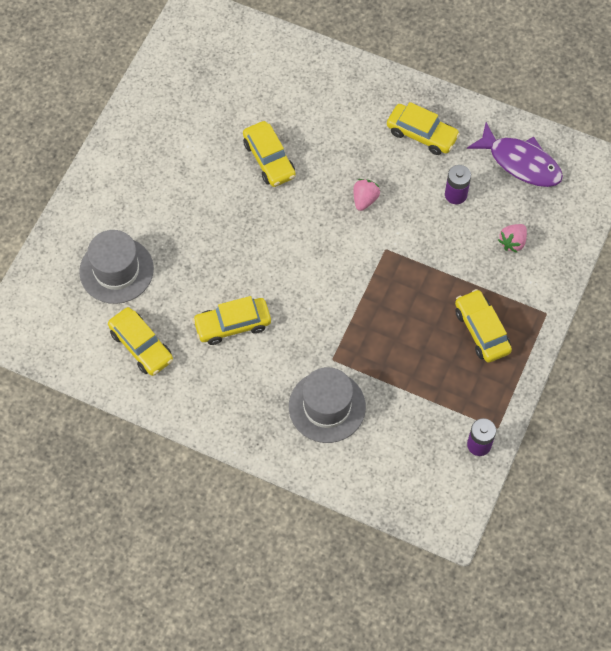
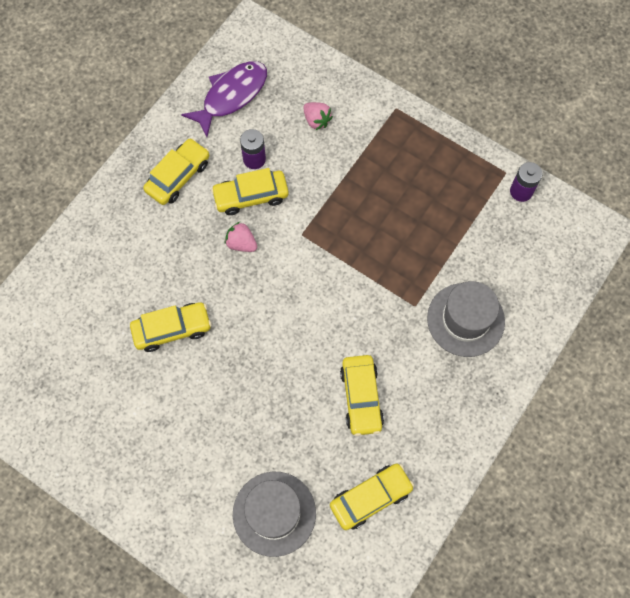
camera: 80 degrees left, 5 degrees up
(481, 330) = (405, 166): yellow car -> yellow car (251, 196)

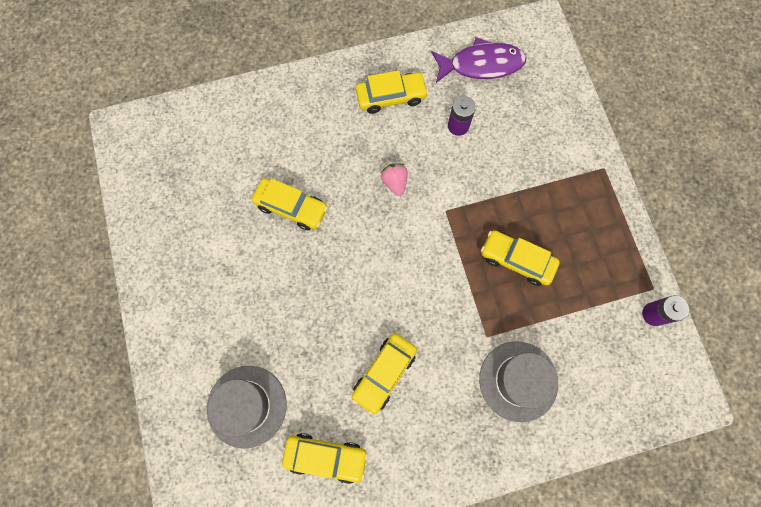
camera: 40 degrees right, 5 degrees up
(251, 196) = (432, 152): yellow car -> yellow car (517, 260)
(316, 120) = (531, 131): pink strawberry -> none

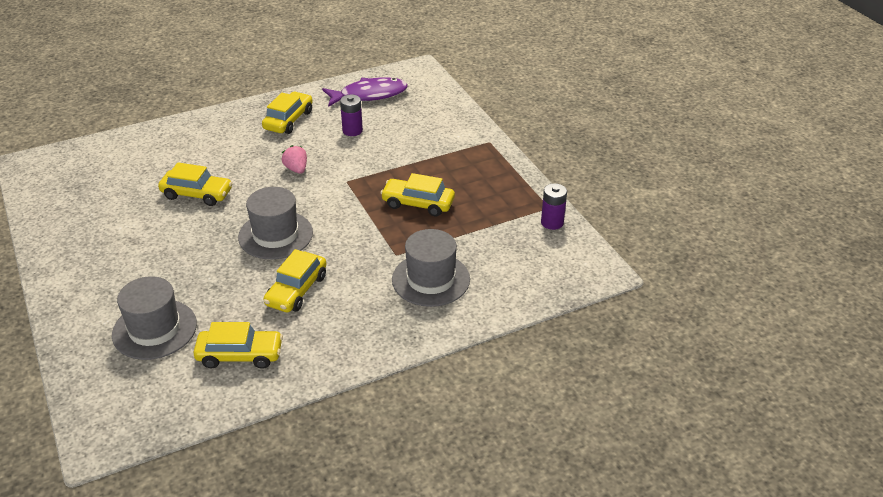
camera: 10 degrees left, 35 degrees down
(368, 286) = (275, 235): none -> grey hat
(391, 96) = (288, 120): yellow car -> yellow car turned 45 degrees counterclockwise

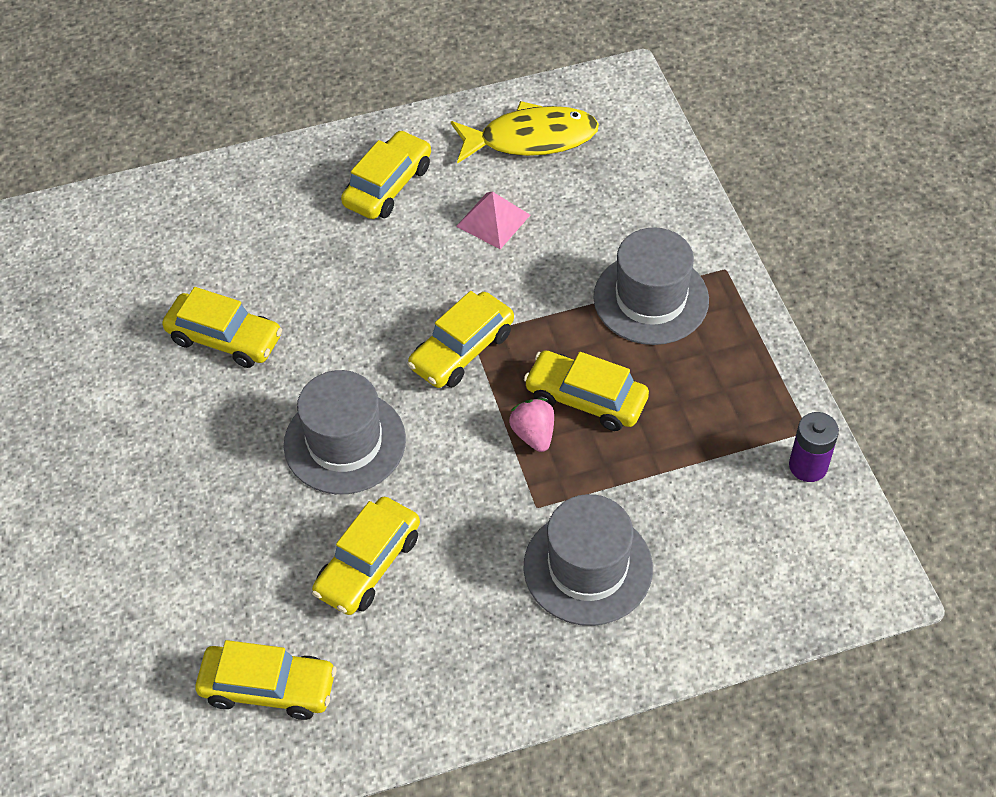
camera: 10 degrees right, 15 degrees up
(154, 329) = (141, 618): grey hat -> grey hat (651, 299)
(296, 169) = (391, 299): pink strawberry -> pink strawberry (533, 434)
(341, 188) = (462, 350): none -> yellow car
(352, 131) = (493, 220): purple battery -> pink pyramid
(369, 95) = (531, 139): purple fish -> yellow fish

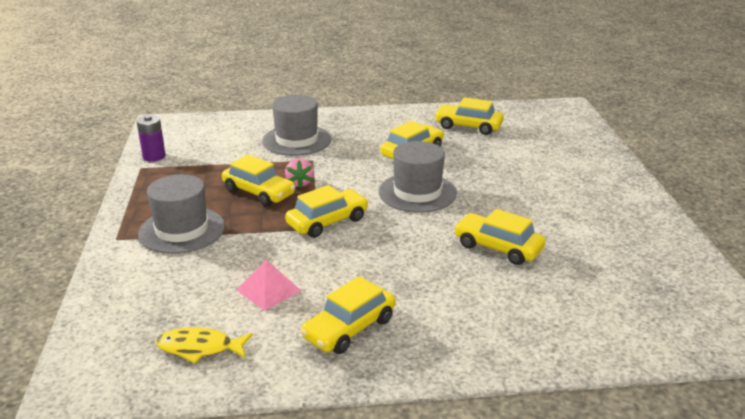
camera: 170 degrees left, 25 degrees down
(531, 139) = (199, 348): yellow fish -> yellow fish, size x0.65

